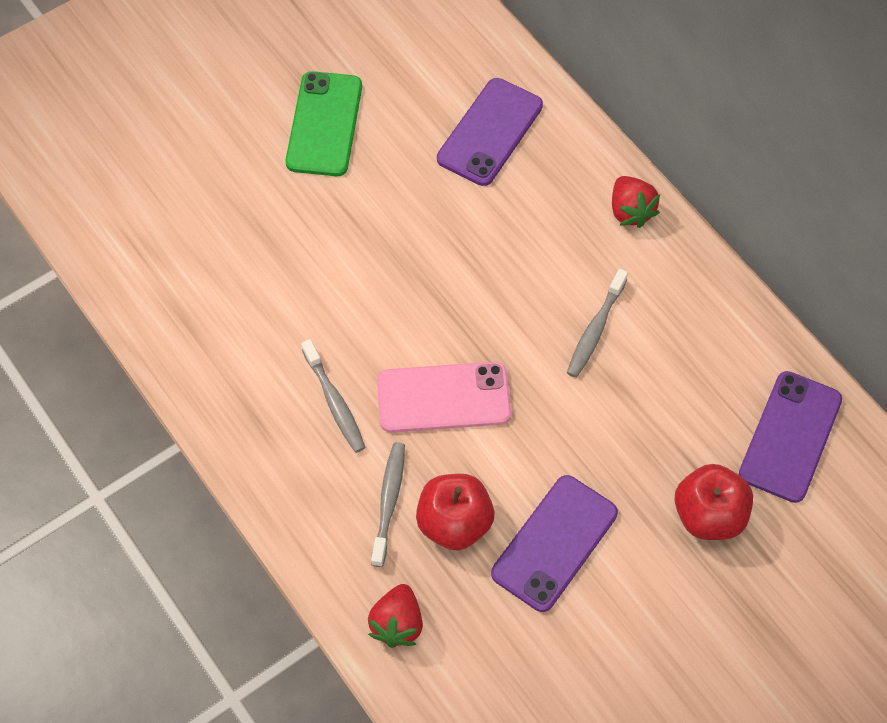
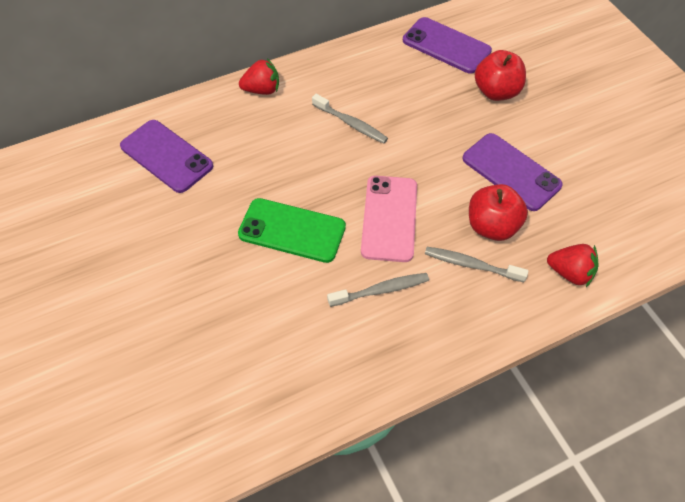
camera: 80 degrees left, 5 degrees down
(324, 124) = (114, 264): green phone -> green phone (292, 230)

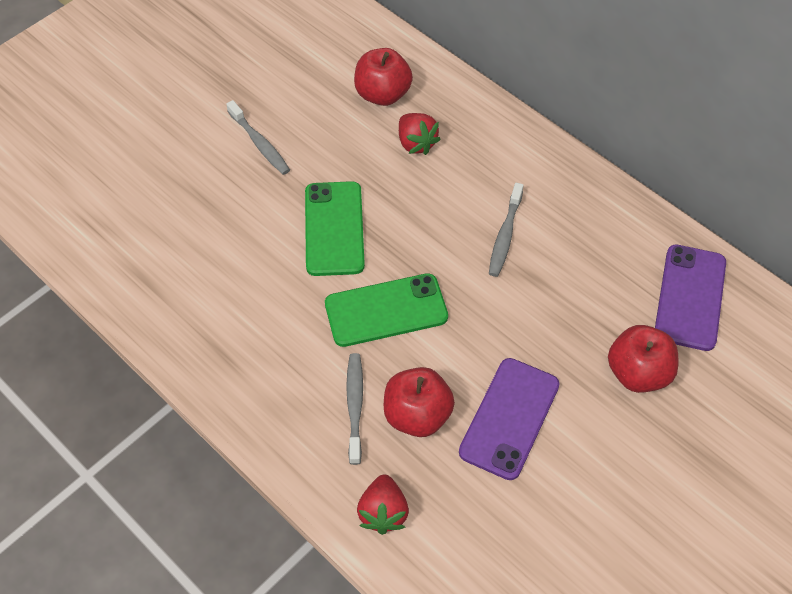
camera: 70 degrees right, 0 degrees up
(166, 156) = (382, 94): purple phone -> red apple
(262, 90) = (513, 139): red strawberry -> red strawberry (416, 143)
(381, 290) = (290, 328): grey toothbrush -> grey toothbrush (259, 143)
(389, 218) = (386, 310): pink phone -> green phone

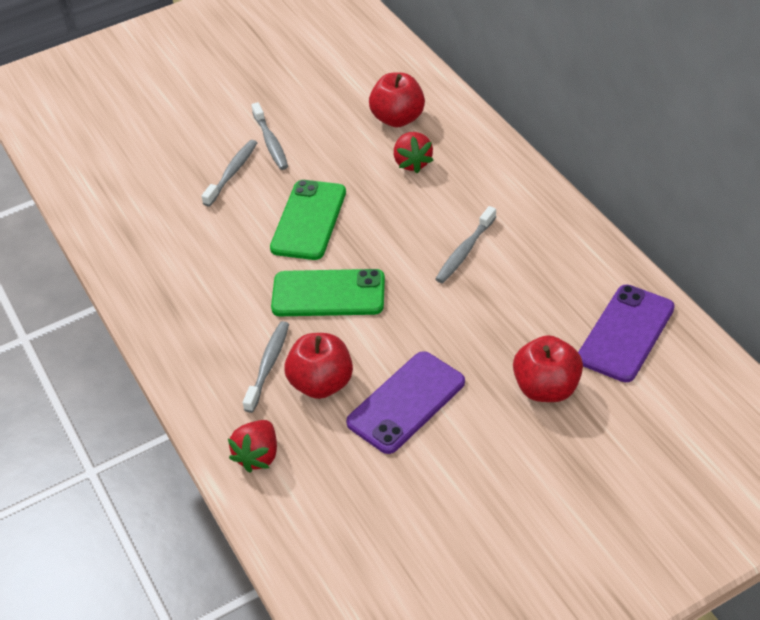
camera: 20 degrees right, 10 degrees down
(232, 187) = (232, 173): none -> grey toothbrush

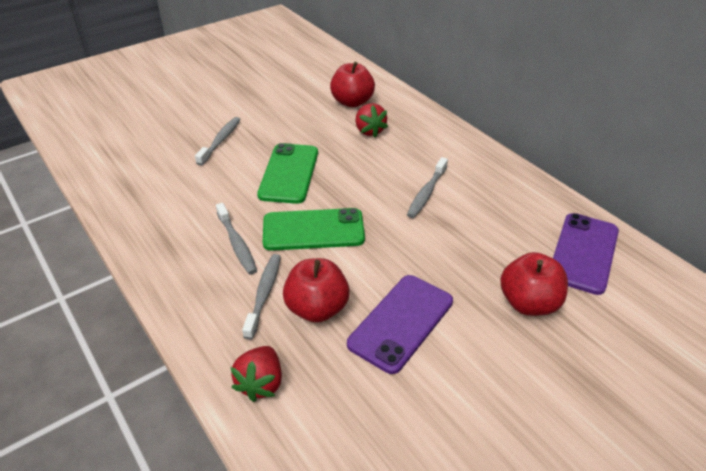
camera: 10 degrees left, 5 degrees down
(270, 142) = (251, 119): grey toothbrush -> grey toothbrush (237, 244)

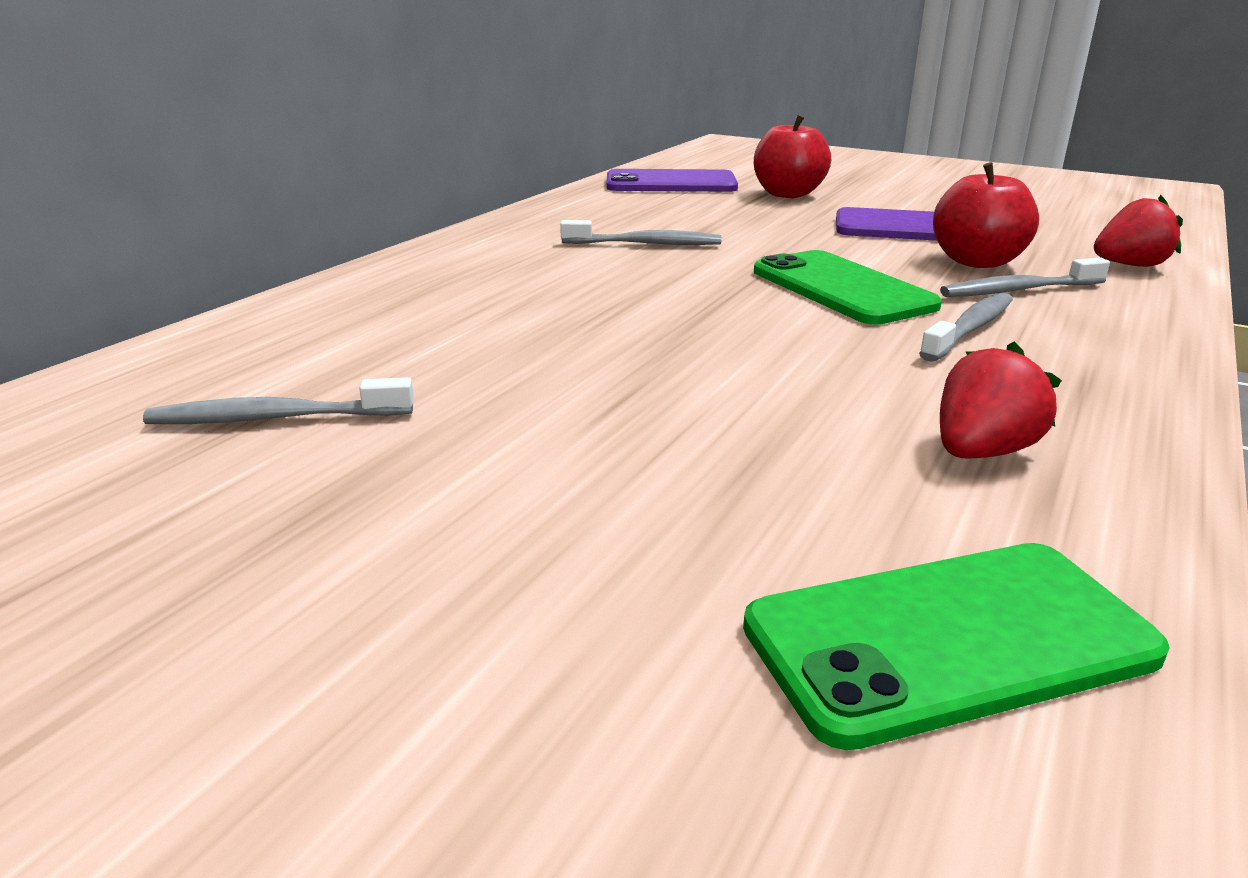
camera: 115 degrees left, 15 degrees down
(220, 141) = (687, 439): grey toothbrush -> grey toothbrush (275, 418)
(289, 173) = (720, 334): green phone -> green phone (949, 640)
(352, 102) = (362, 332): red apple -> none
(369, 131) = (486, 299): red strawberry -> red strawberry (981, 452)

